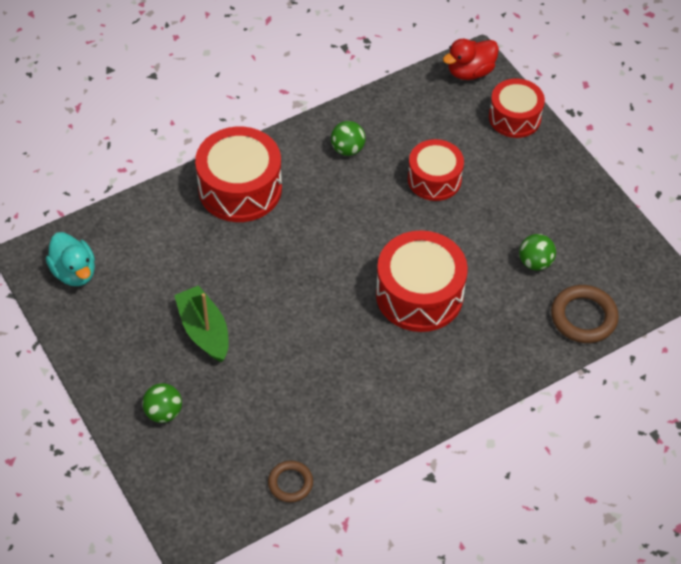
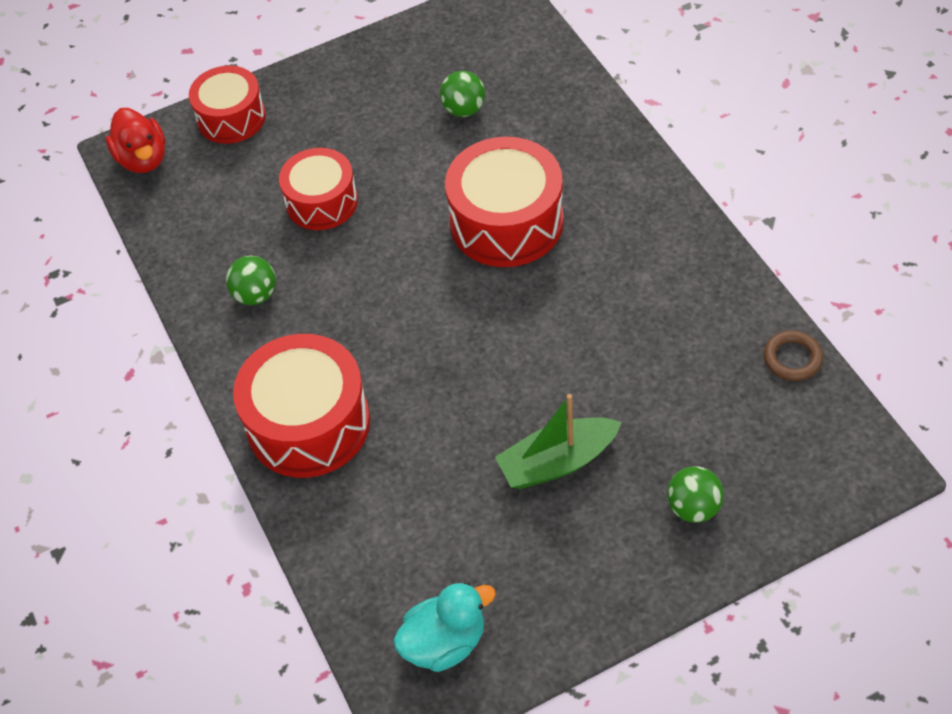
camera: 80 degrees left, 0 degrees up
(583, 317) = (545, 71): brown ring -> none

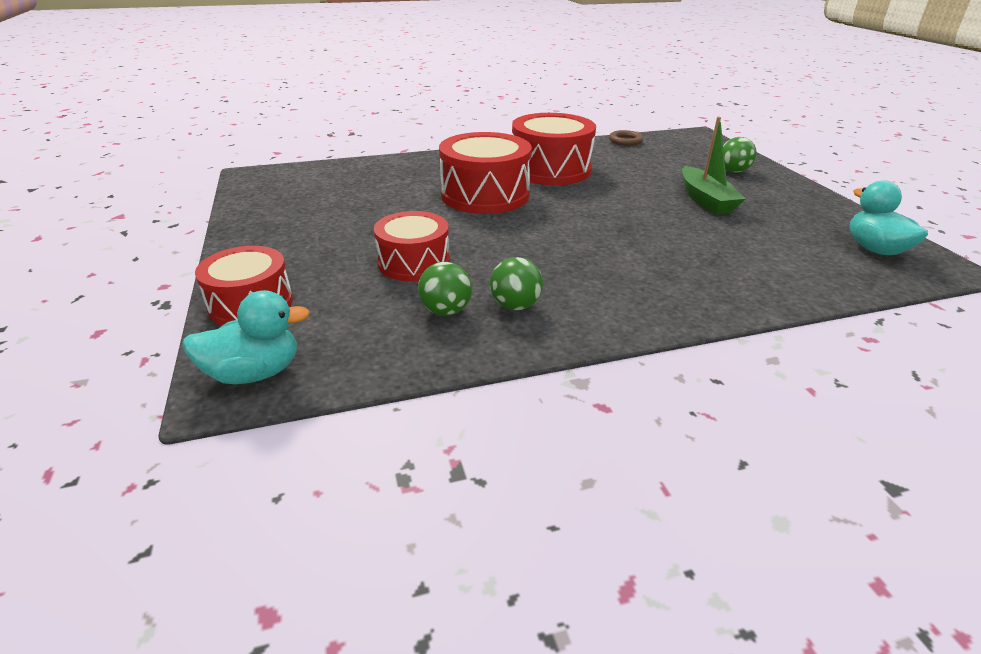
camera: 85 degrees left, 20 degrees down
(143, 159) = (254, 373): red duck -> turquoise duck
(308, 423) = (677, 288): red drum -> red drum (550, 169)
(464, 109) = (357, 198): green ball -> green ball (446, 311)

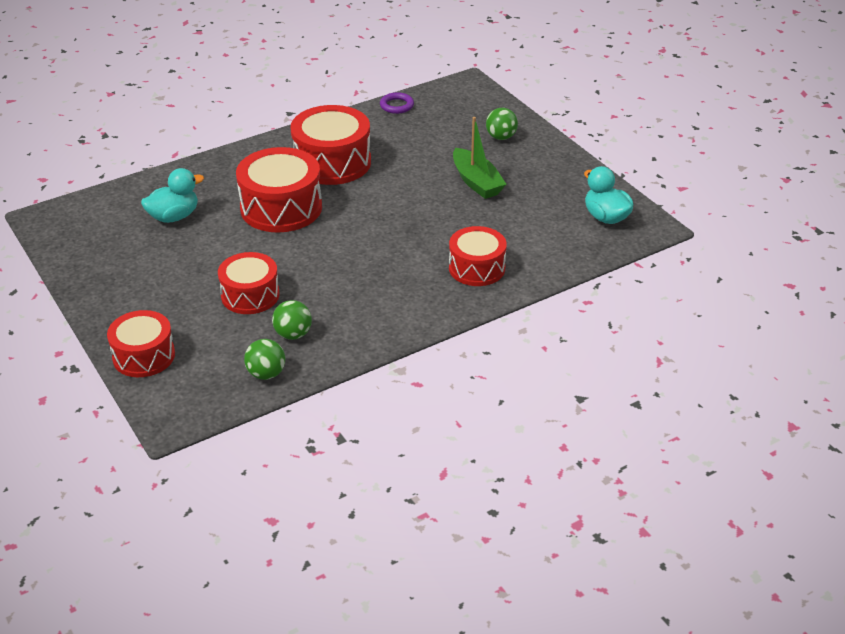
camera: 15 degrees left, 5 degrees up
(254, 373) = (183, 406): turquoise duck -> turquoise duck (174, 217)
(515, 305) = (342, 320): green ball -> green ball (266, 374)
(625, 141) = (396, 106): brown ring -> purple ring
(704, 276) = (476, 268): none -> red drum

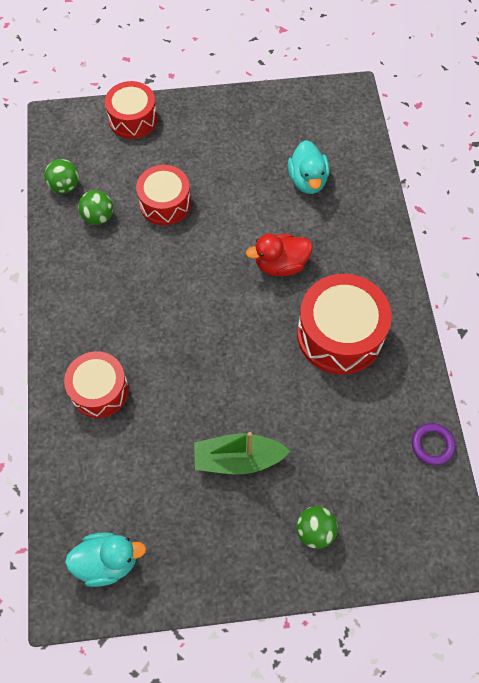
camera: 115 degrees right, 25 degrees up
(281, 208) = (280, 264): red drum -> red duck

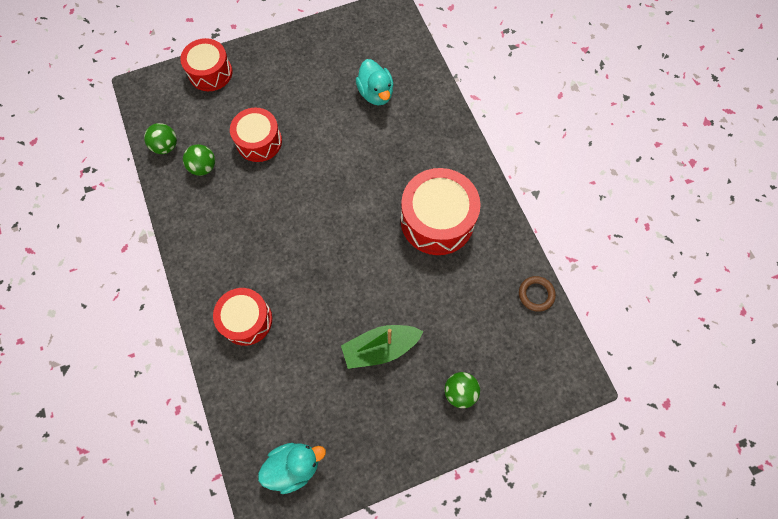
camera: 15 degrees left, 5 degrees up
(280, 264) = (372, 172): red duck -> none
(432, 445) = (536, 294): purple ring -> brown ring

